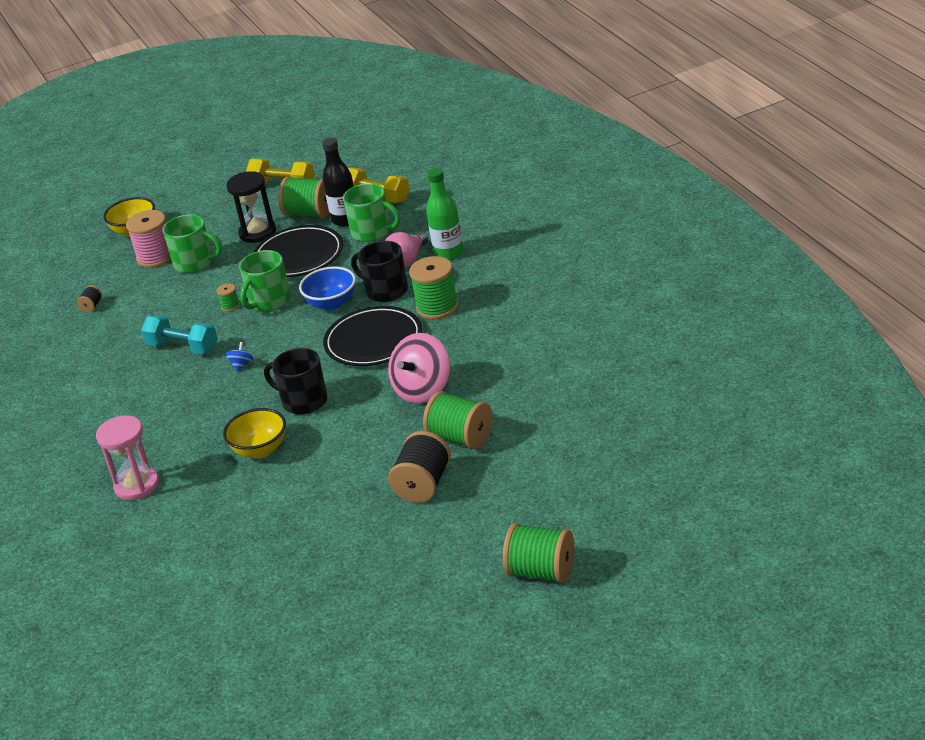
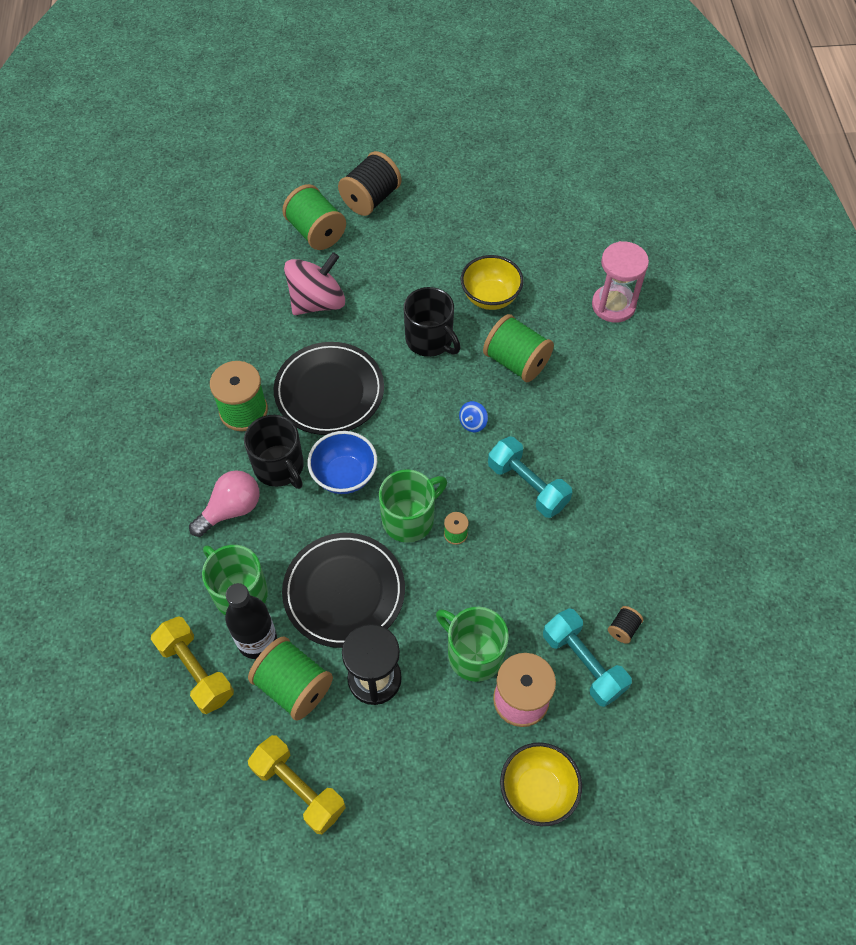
camera: 165 degrees left, 25 degrees up
(117, 283) = (583, 663): none -> turquoise dumbbell
(449, 253) = (181, 498): green bottle -> none
(541, 571) = (329, 92): green spool -> green spool (516, 362)

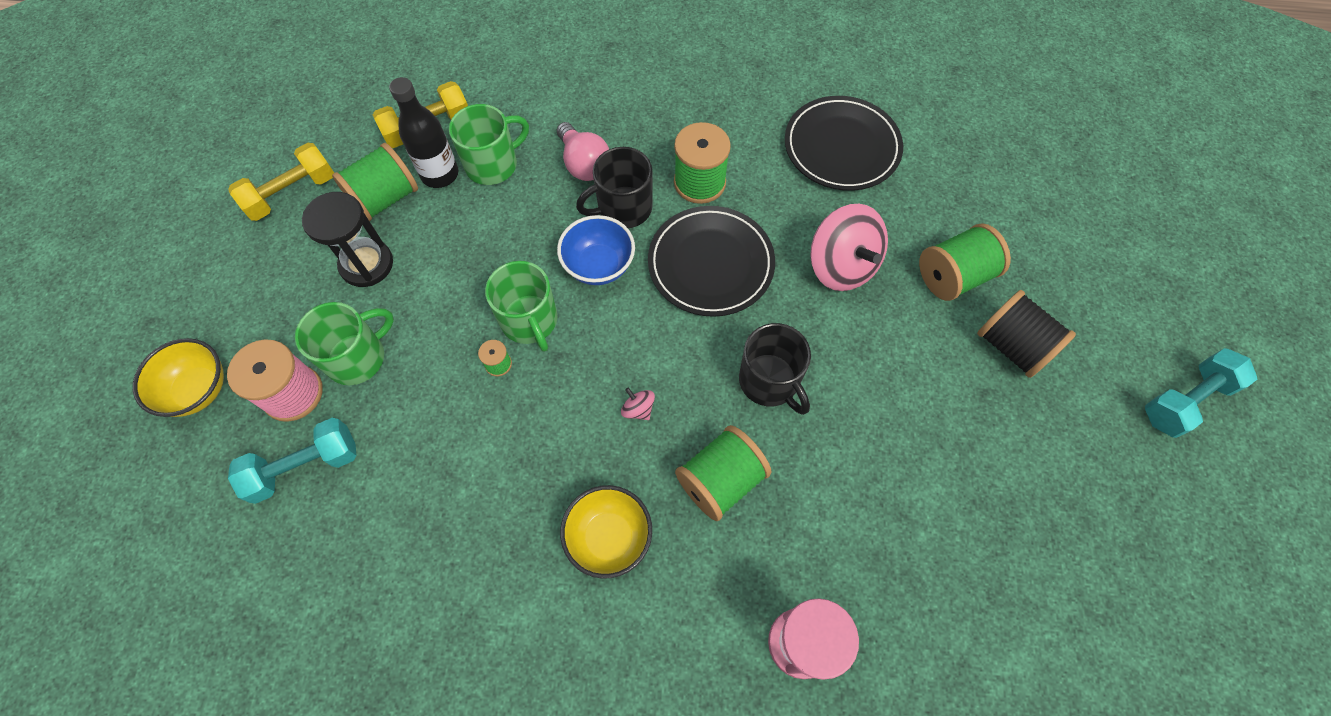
camera: 100 degrees right, 5 degrees up
(344, 592) = (465, 249): black plate -> black plate (841, 147)
(430, 340) = (769, 381): black mug -> black mug turned 90 degrees counterclockwise
(472, 423) = (638, 409): blue spinning top -> pink spinning top
(490, 297) = (831, 468): yellow bowl -> yellow bowl (609, 537)
(527, 485) = (538, 455): turquoise dumbbell -> turquoise dumbbell (1185, 400)
(623, 629) = (326, 522): black spool -> none

